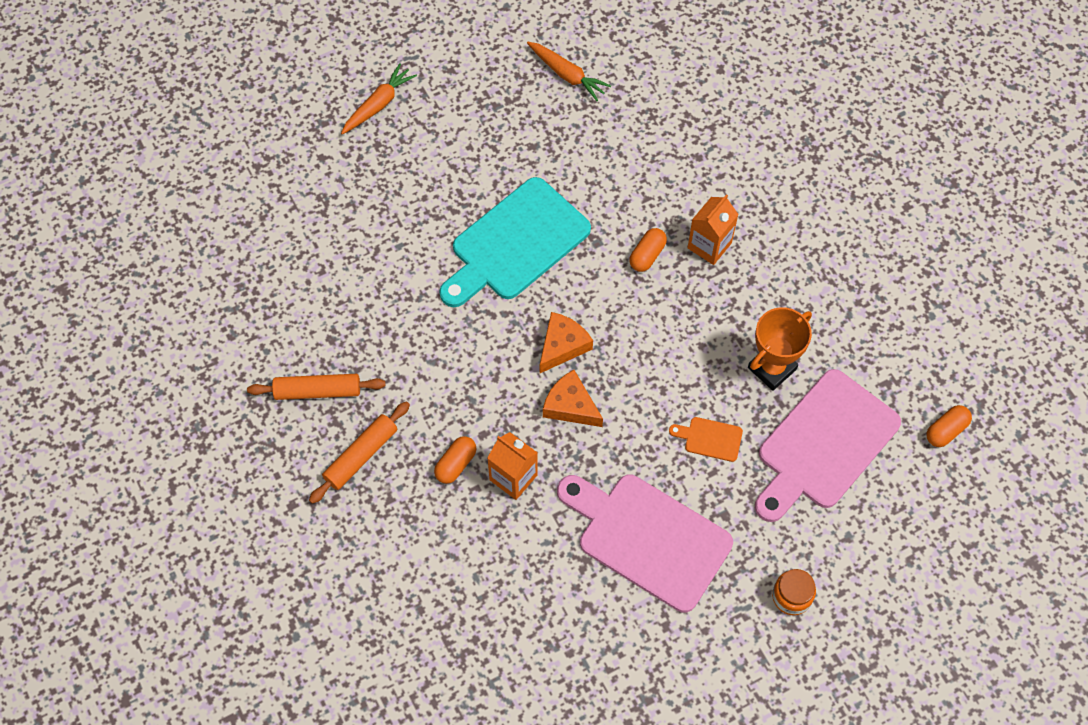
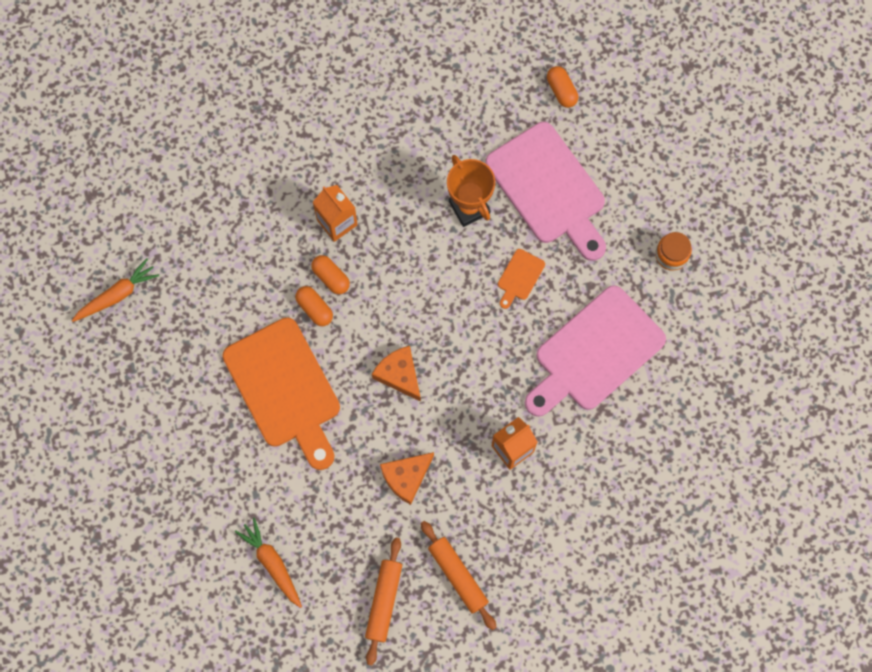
camera: 75 degrees left, 10 degrees up
(378, 104) = (92, 479): orange carrot -> orange carrot (272, 563)
(456, 464) = (487, 495): orange capsule -> orange capsule (315, 309)
(516, 243) = (285, 388): turquoise cutting board -> orange cutting board
(570, 406) = (458, 383): orange cheese -> orange cheese (406, 477)

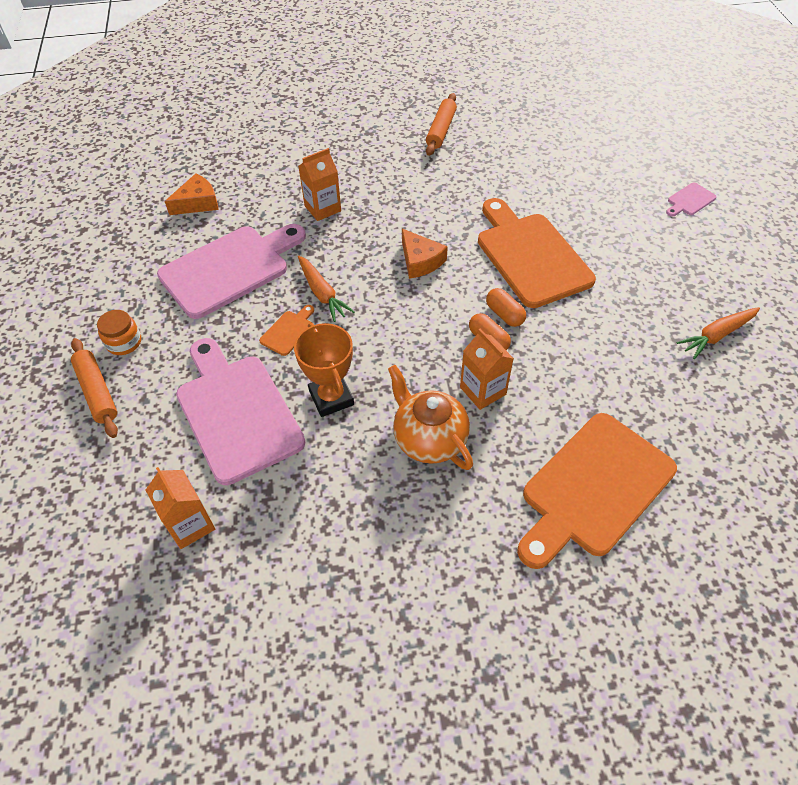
camera: 175 degrees left, 20 degrees down
(100, 485) = (690, 200): none -> pink cutting board
(251, 138) = (594, 488): none -> orange cutting board
(272, 563) = (532, 152): orange carrot -> orange carrot (322, 293)
(382, 173) = (428, 439): none -> orange teapot
(406, 477) = (418, 195): orange cheese -> orange cheese (198, 203)
(458, 576) = (381, 141): orange rolling pin -> orange rolling pin (97, 392)
(561, 91) = (190, 525): orange capsule -> orange carton

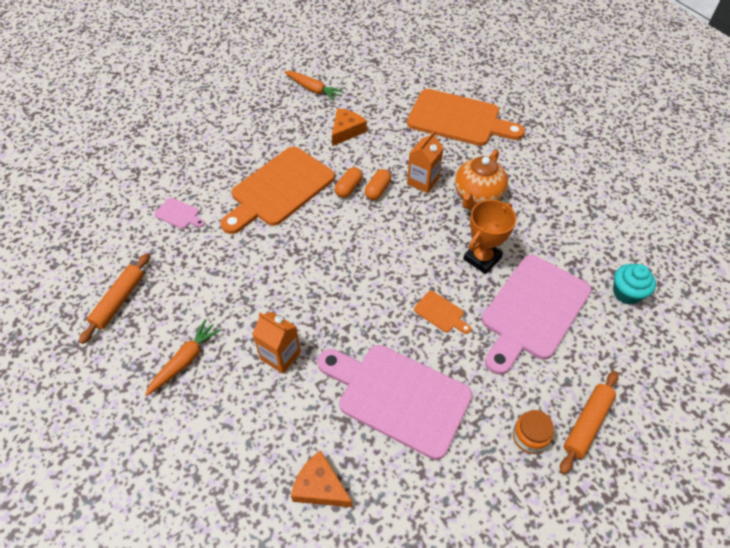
camera: 115 degrees left, 0 degrees up
(190, 525) = (626, 293): orange carton -> turquoise cupcake
(288, 331) = (441, 313): orange cutting board -> orange cutting board turned 150 degrees counterclockwise
(322, 293) = (388, 307): orange carrot -> orange carrot (185, 360)
(420, 261) = (317, 254): orange cheese -> orange cheese (346, 131)
(441, 130) = (119, 301): orange rolling pin -> orange rolling pin turned 60 degrees counterclockwise
(690, 200) = (177, 117): pink cutting board -> pink cutting board (179, 214)

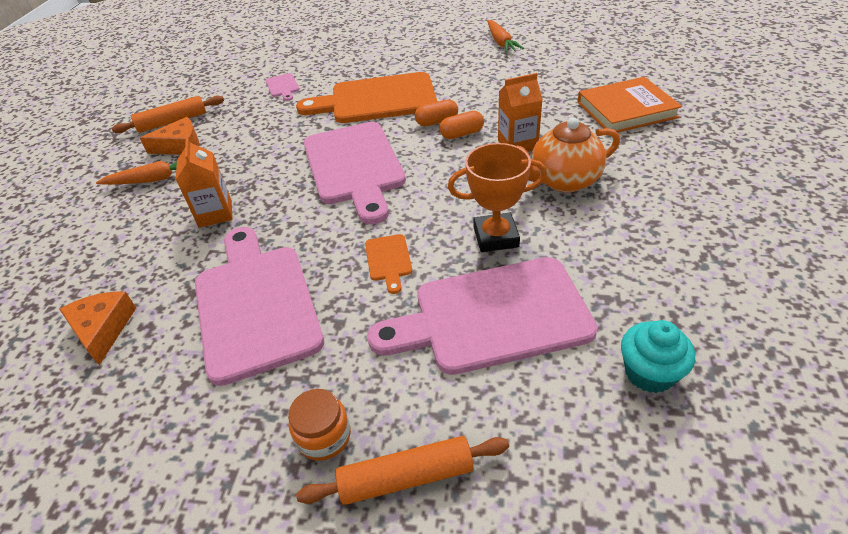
camera: 45 degrees right, 10 degrees down
(335, 257) = (354, 166): none -> pink cutting board
(346, 131) = (492, 80): orange cheese -> orange cheese (180, 146)
(458, 119) = (626, 110): orange cutting board -> orange book

